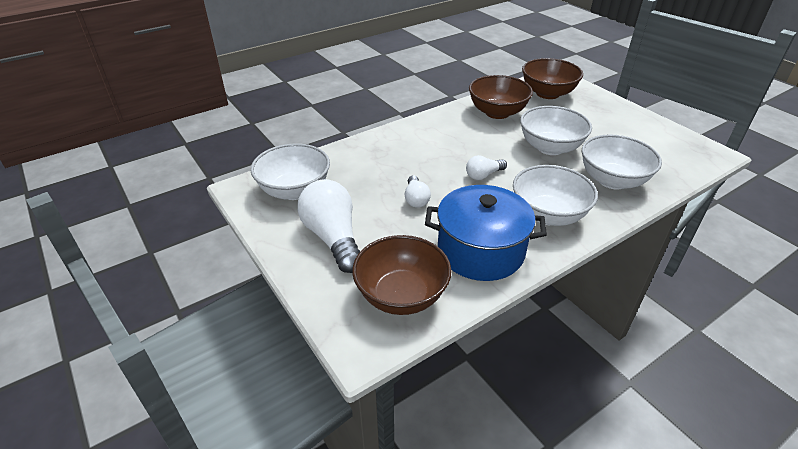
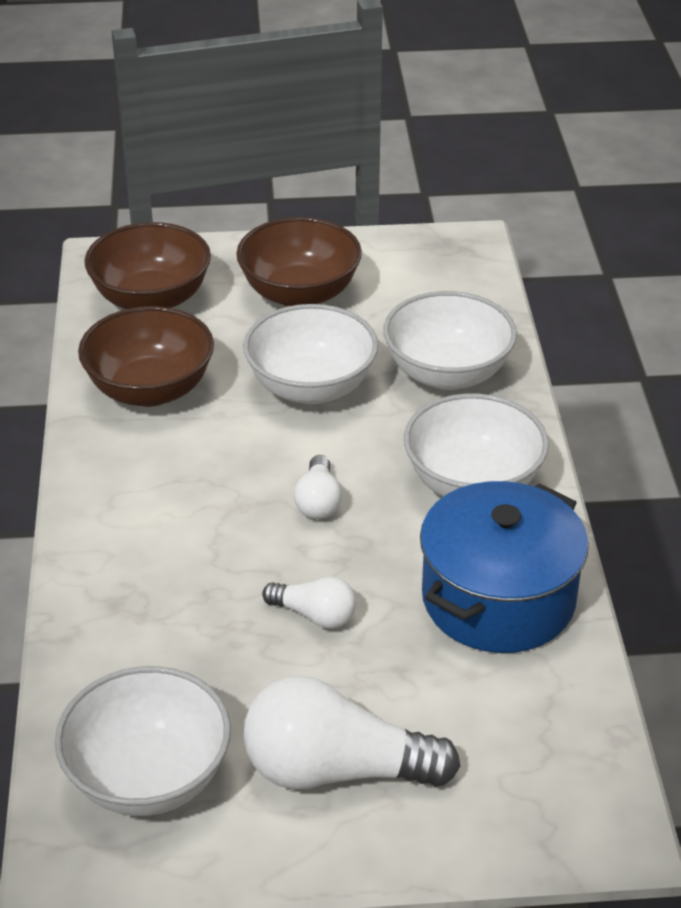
camera: 60 degrees left, 0 degrees up
(401, 295) = (534, 736): brown bowl -> brown bowl (299, 294)

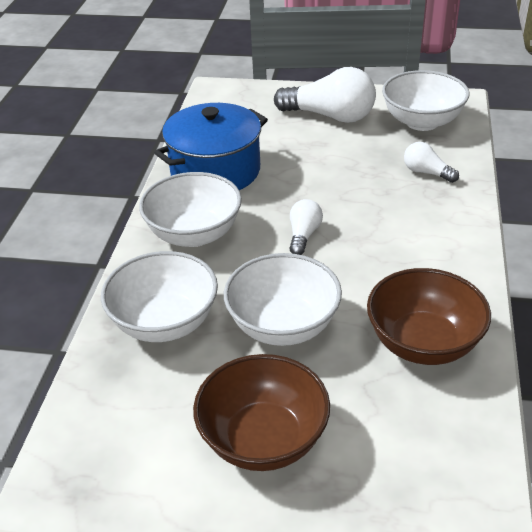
camera: 165 degrees left, 0 degrees up
(151, 299) = (423, 458): brown bowl -> none
(315, 615) = (324, 174): white light bulb -> white light bulb (426, 172)

